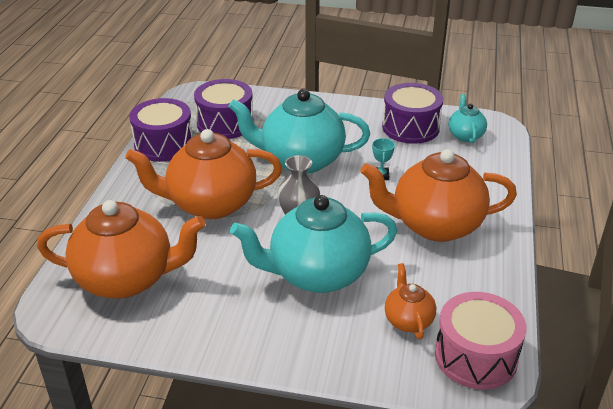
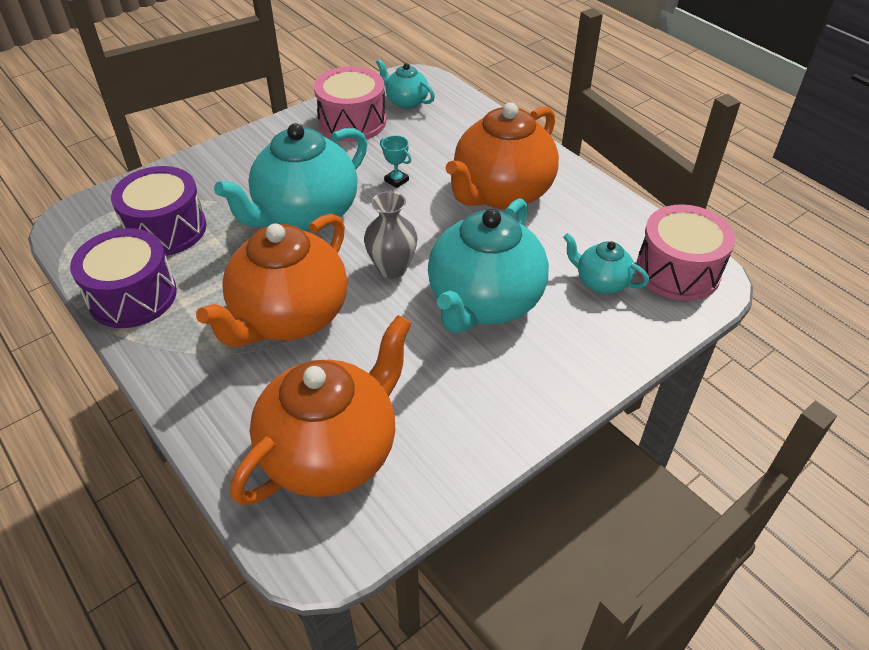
camera: 50 degrees left, 10 degrees up
(408, 320) = (601, 282): orange teapot -> turquoise teapot
(410, 127) = (352, 122): purple drum -> pink drum

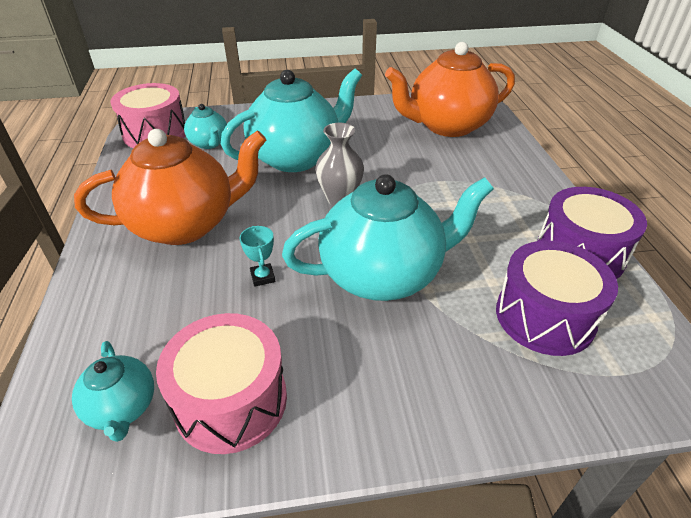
camera: 150 degrees left, 5 degrees down
(289, 317) = (442, 193): orange teapot -> none

